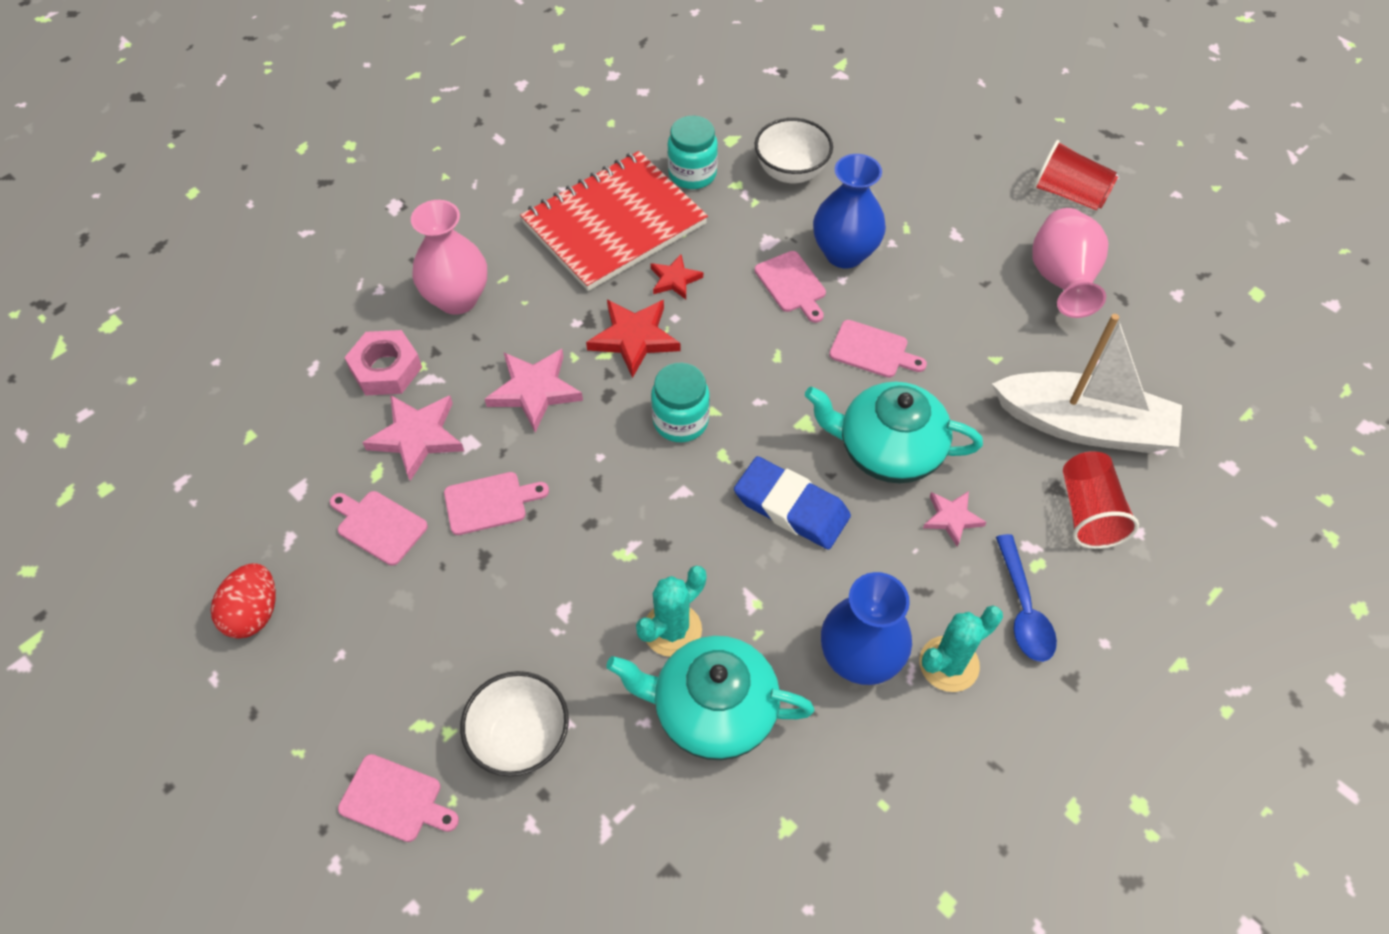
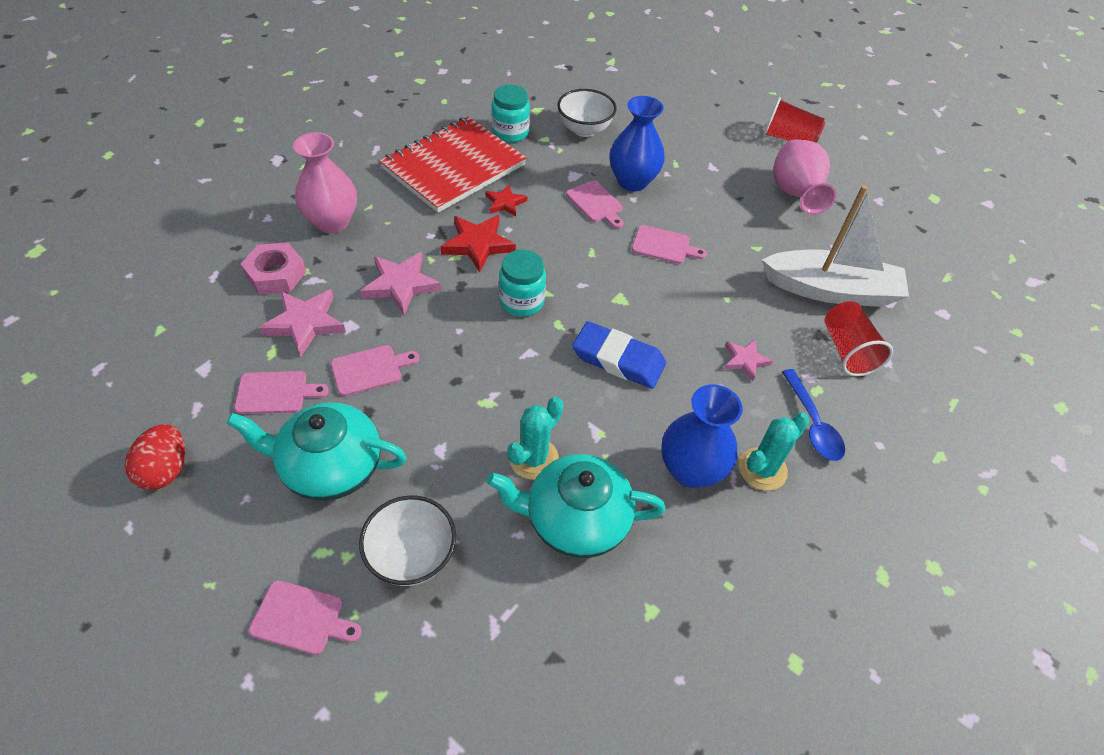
camera: 10 degrees left, 5 degrees down
(379, 526) = (276, 393): pink cutting board -> pink cutting board turned 150 degrees clockwise
(888, 450) = (687, 315): turquoise teapot -> turquoise teapot (330, 467)

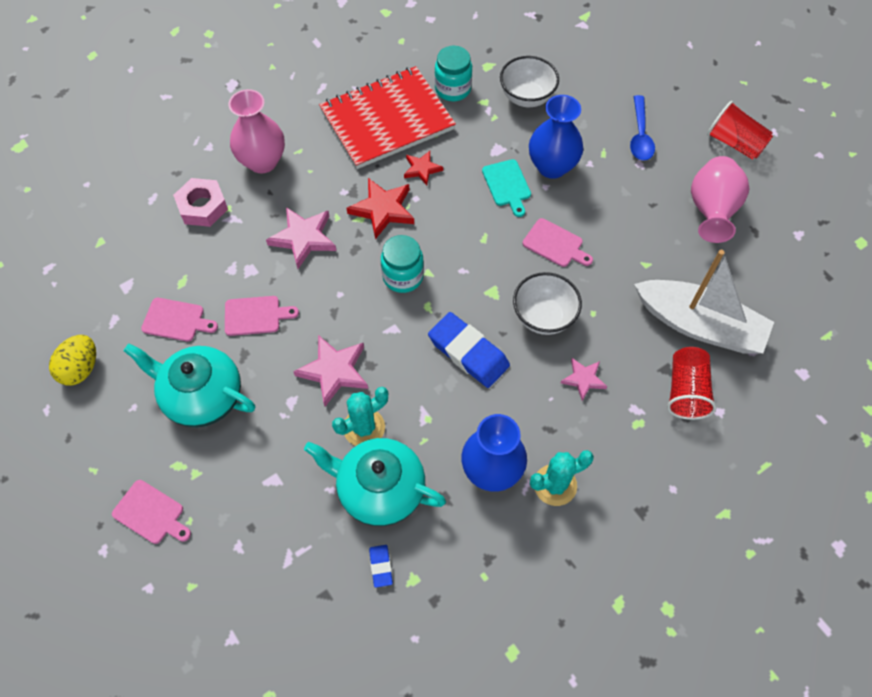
camera: 20 degrees right, 10 degrees up
(166, 469) = (81, 369): red egg -> yellow egg
(305, 323) = (215, 260): pink star -> pink star (334, 371)
(412, 556) = (243, 486): white bowl -> white bowl (543, 317)
(596, 203) = (507, 185): pink cutting board -> turquoise cutting board
(608, 606) = (380, 566): none -> blue eraser
(812, 423) = (619, 454): blue spoon -> blue spoon (640, 135)

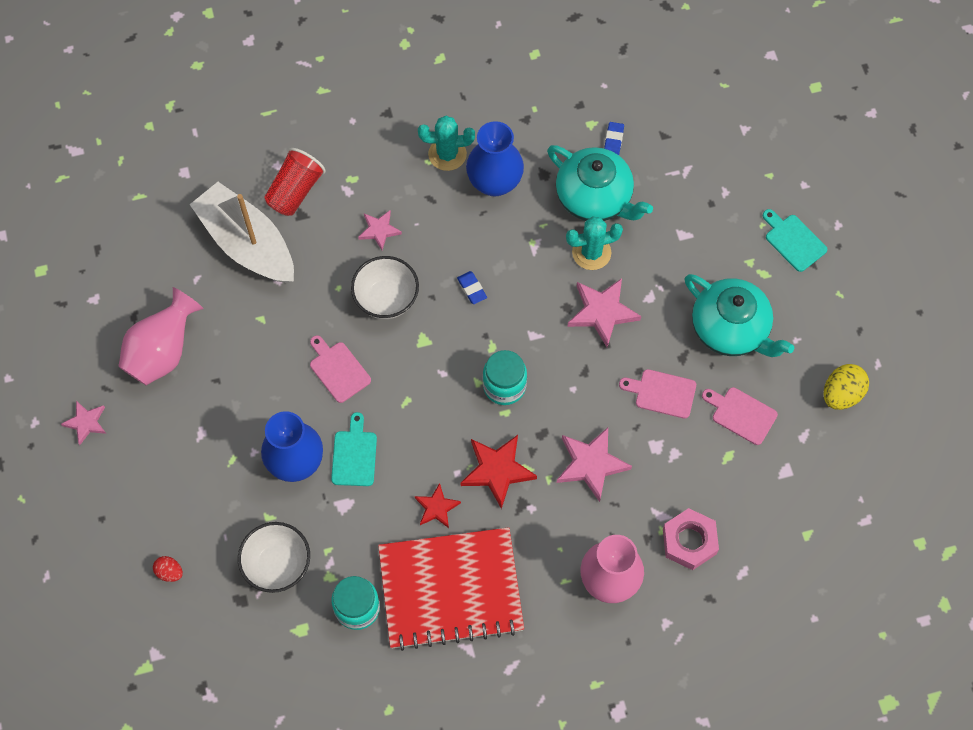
camera: 160 degrees left, 5 degrees up
(151, 513) = (793, 241): pink cutting board -> turquoise cutting board
(468, 352) = (472, 289): blue eraser -> blue eraser, size x0.46
(603, 71) = (169, 572): none -> red egg
(640, 135) = (180, 468): blue spoon -> none
(734, 143) = (86, 423): red cup -> pink star

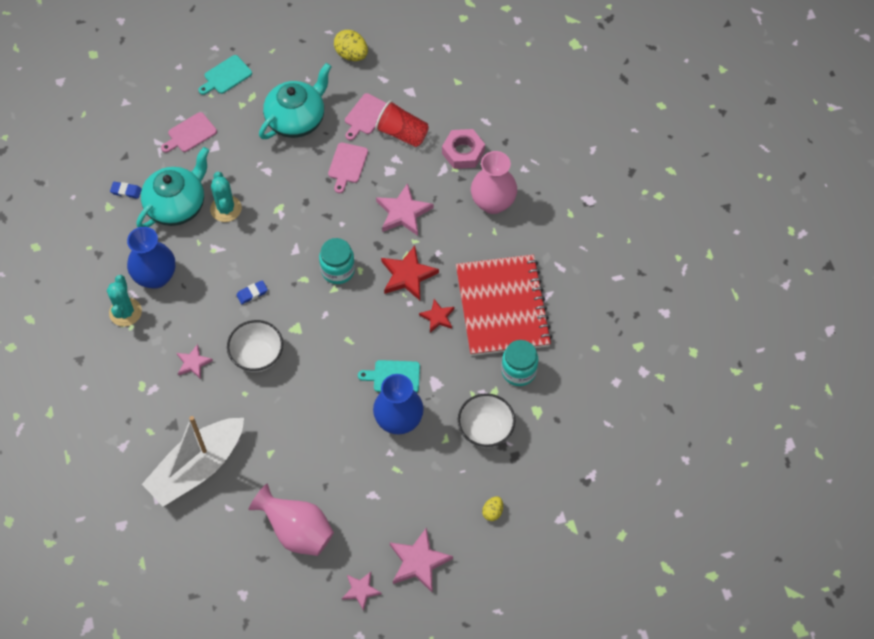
camera: 90 degrees left, 5 degrees down
(169, 572) = (492, 512): red egg -> yellow egg
(295, 191) = (149, 430): red cup -> red cup (402, 133)
(338, 370) = (319, 391): pink cutting board -> pink cutting board (190, 134)
(602, 312) = (278, 202): pink star -> pink star (419, 562)

